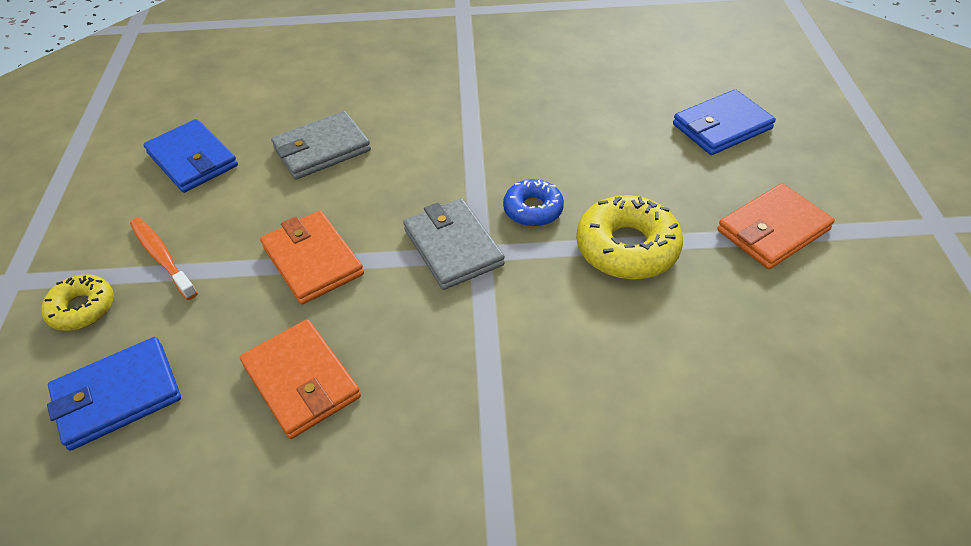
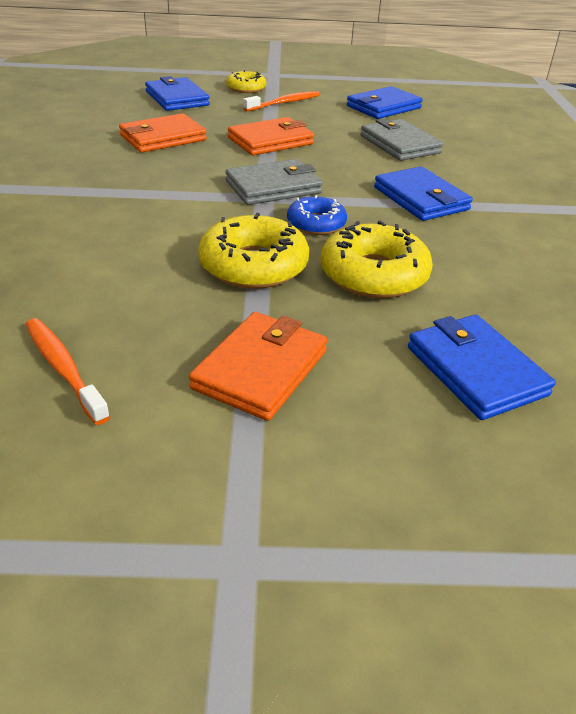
camera: 90 degrees right, 10 degrees down
(462, 139) = (421, 198): none -> blue wallet
(615, 171) = (373, 274): none -> yellow donut
(773, 230) = (260, 369): orange wallet -> orange wallet turned 60 degrees clockwise
(833, 351) = (63, 369): none -> orange toothbrush

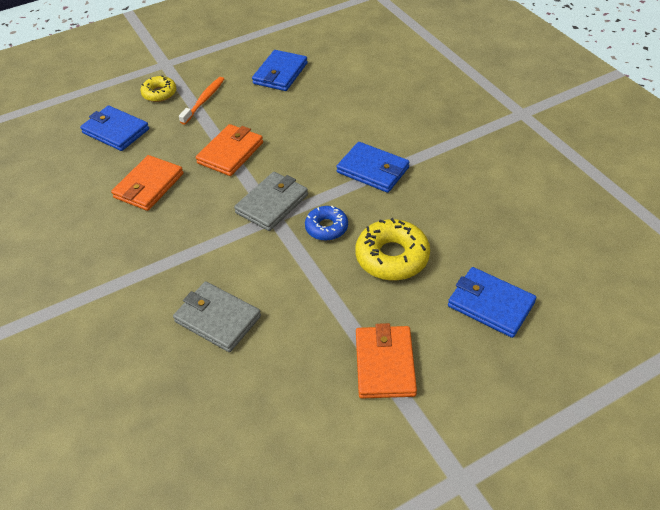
camera: 25 degrees left, 10 degrees up
(63, 369) = (280, 424): orange toothbrush -> none
(254, 265) = (318, 285): yellow donut -> none
(399, 144) = (321, 115): grey wallet -> grey wallet (217, 319)

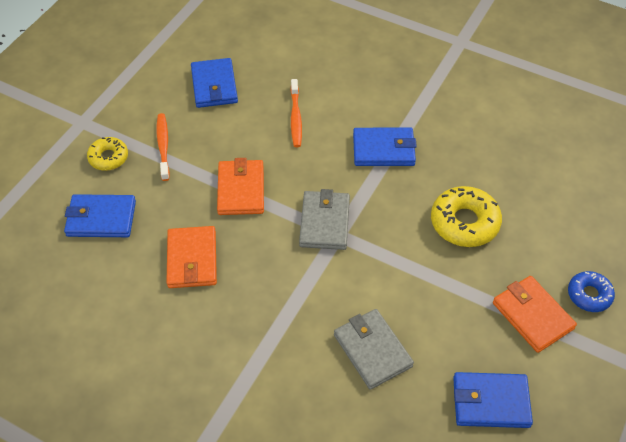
camera: 35 degrees left, 5 degrees up
(217, 319) = (372, 351): grey wallet -> grey wallet turned 60 degrees clockwise
(322, 118) = (296, 117): none -> orange toothbrush
(326, 227) = (390, 222): blue donut -> blue donut (589, 295)
(490, 304) = (567, 226): blue wallet -> blue wallet (491, 402)

